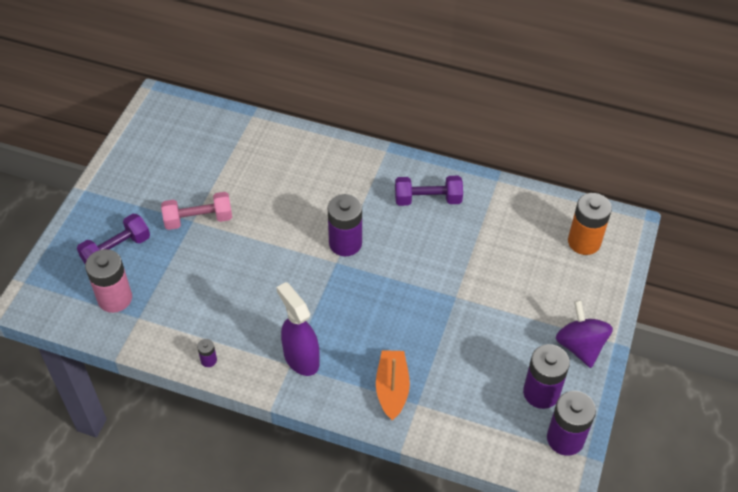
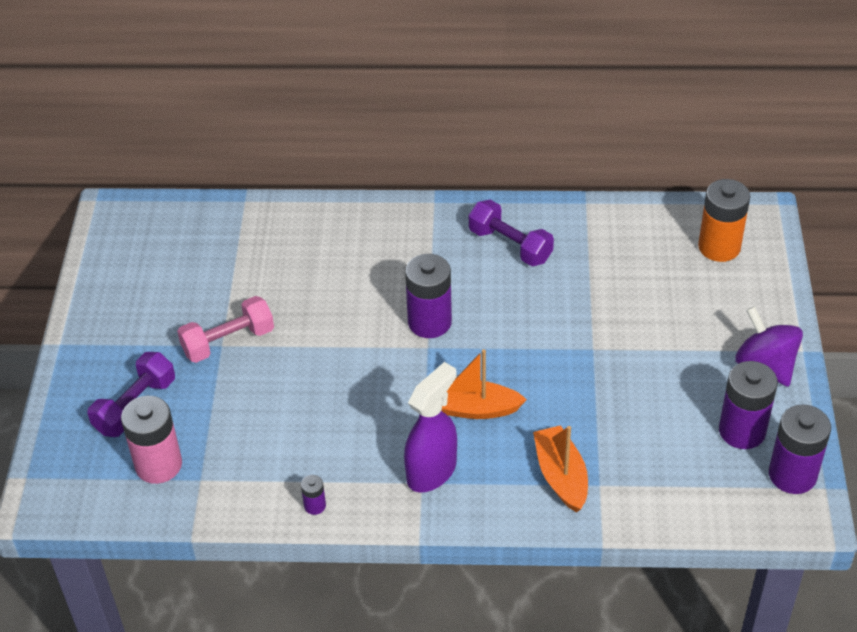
camera: 15 degrees left, 5 degrees down
(301, 358) = (432, 471): purple spray bottle -> purple spray bottle turned 90 degrees clockwise
(349, 318) = (472, 408): none -> orange boat
(428, 199) = (510, 245): purple dumbbell -> purple dumbbell turned 60 degrees clockwise

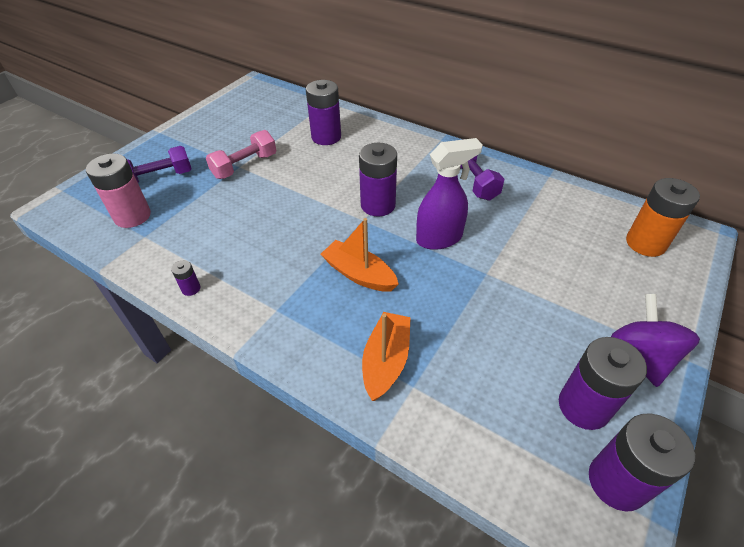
camera: 30 degrees right, 0 degrees up
(228, 341) = (245, 166): pink dumbbell -> pink dumbbell turned 45 degrees counterclockwise
(292, 257) = (326, 137): none -> purple battery
(432, 471) = (290, 305): purple spray bottle -> purple spray bottle (439, 238)

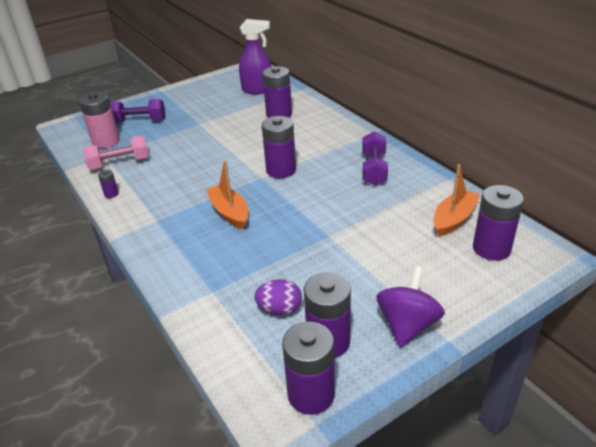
camera: 25 degrees right, 10 degrees down
(245, 166) = (203, 124): pink dumbbell -> pink dumbbell (119, 163)
(386, 361) = (205, 271): orange boat -> orange boat (454, 219)
(439, 238) = (310, 203): purple spray bottle -> purple spray bottle (257, 90)
(504, 383) = (280, 309): none -> purple egg
(645, 243) = (491, 248): orange battery -> purple battery

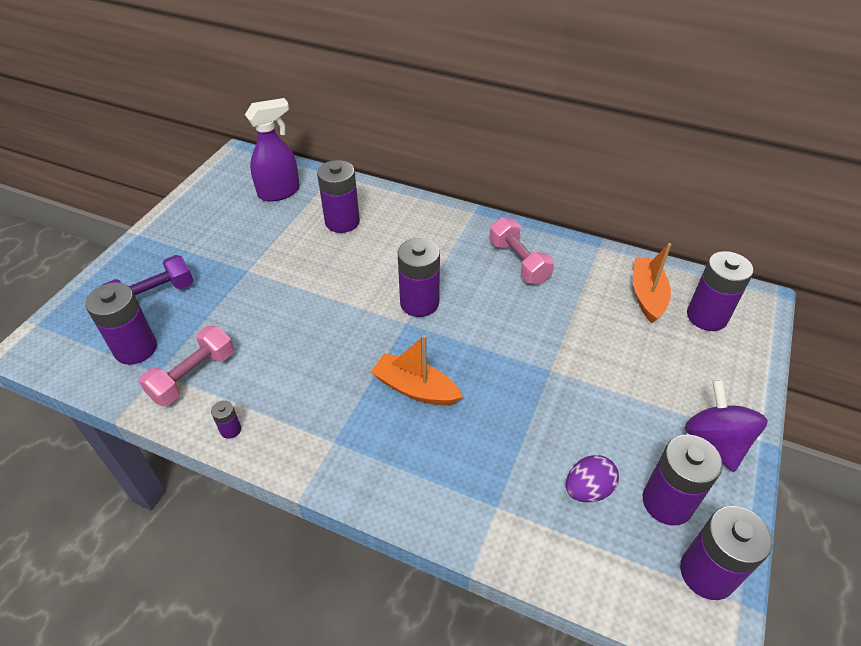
camera: 35 degrees left, 10 degrees up
(106, 141) = (135, 348): pink battery -> purple battery
(374, 169) = (518, 262): purple dumbbell -> pink dumbbell

